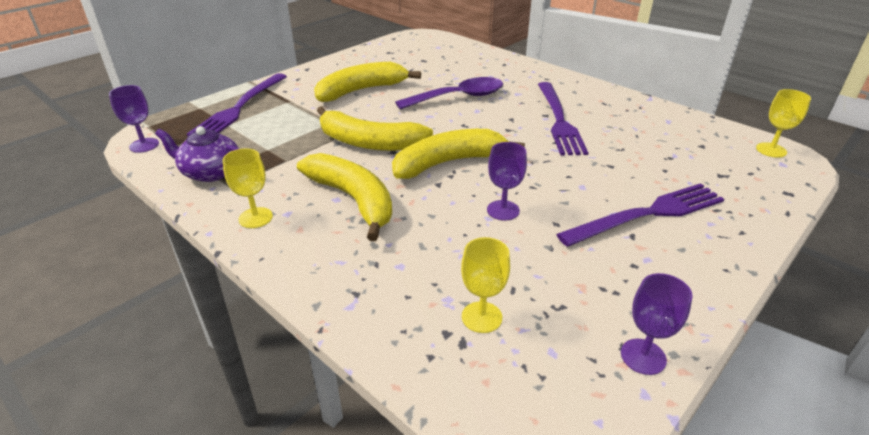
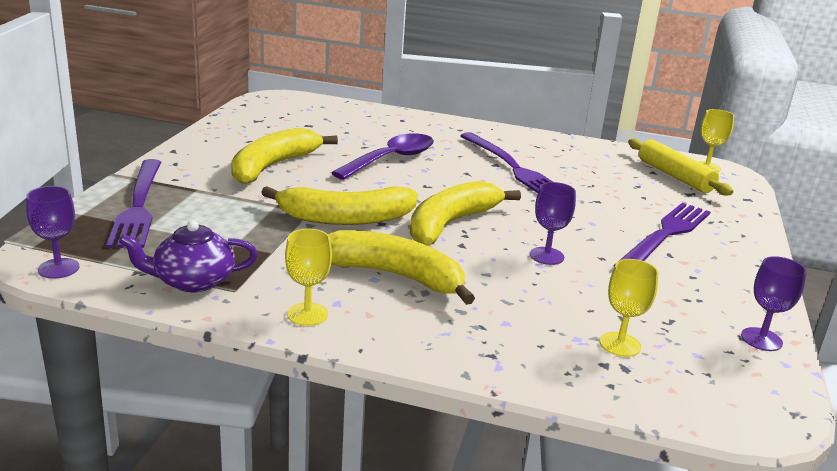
camera: 30 degrees left, 10 degrees down
(722, 154) = (675, 176): none -> yellow rolling pin

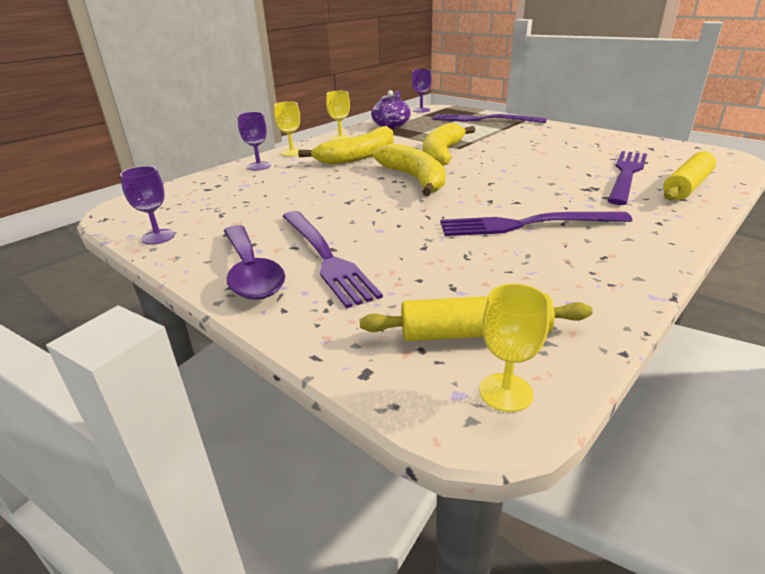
camera: 120 degrees right, 5 degrees up
(273, 166) = (540, 145): yellow banana -> none
(355, 133) = (626, 174): none -> purple fork
(371, 116) = (687, 186): none -> yellow rolling pin
(391, 159) = (553, 178): purple spoon -> purple spoon (251, 272)
(546, 256) = (340, 198): purple goblet -> purple goblet (259, 166)
(620, 344) = (224, 192): yellow goblet -> yellow goblet (292, 152)

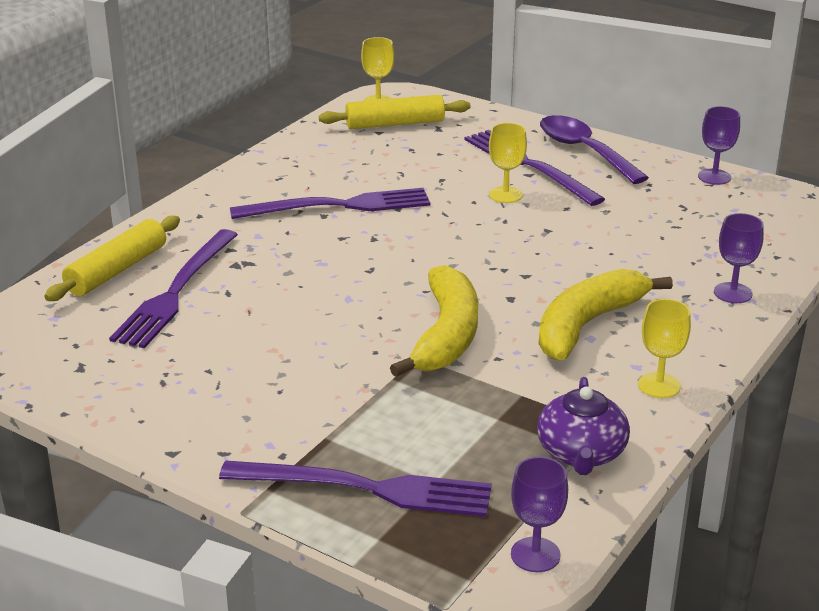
camera: 170 degrees right, 0 degrees up
(292, 152) = (714, 333): yellow goblet -> yellow goblet (505, 195)
(414, 179) = (476, 272): yellow banana -> none

